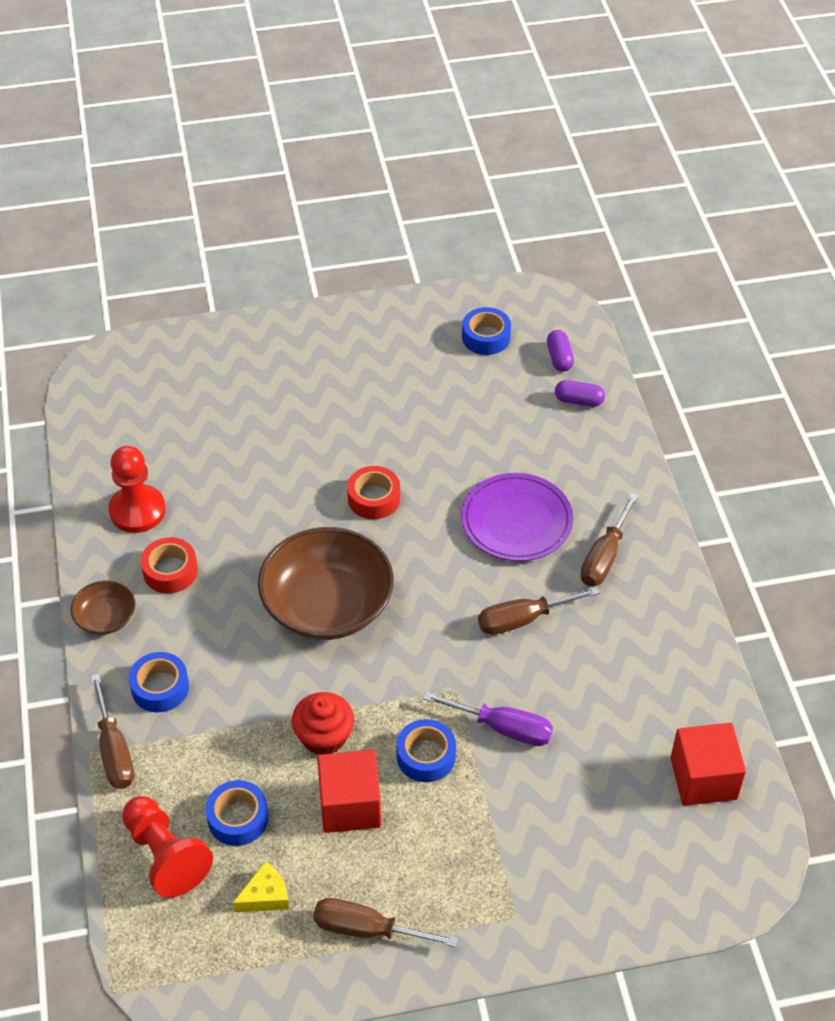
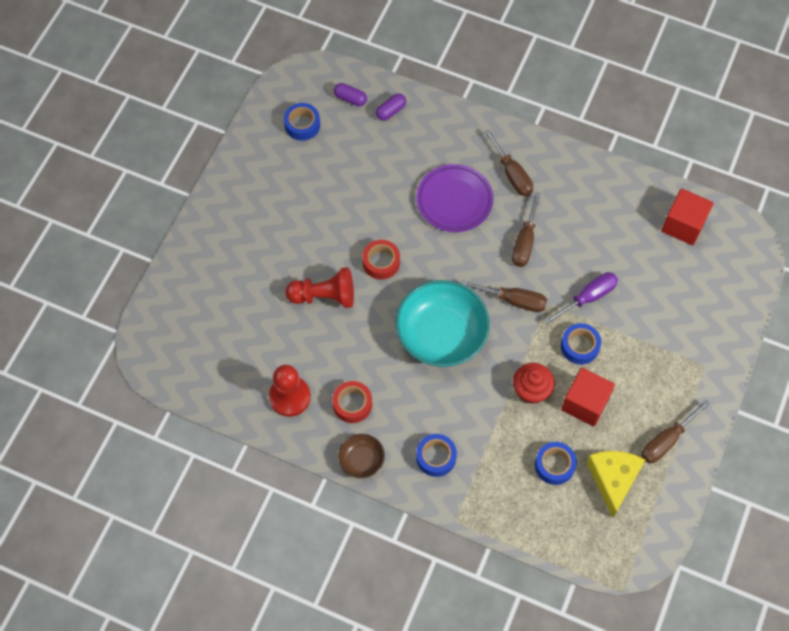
camera: 55 degrees left, 15 degrees up
(114, 750) = (463, 506): brown screwdriver -> brown screwdriver (514, 300)
(165, 855) = (553, 517): red pawn -> red pawn (324, 296)
(265, 896) = (613, 479): yellow cheese -> yellow cheese, size x1.77
(327, 605) = (441, 334): brown bowl -> turquoise bowl

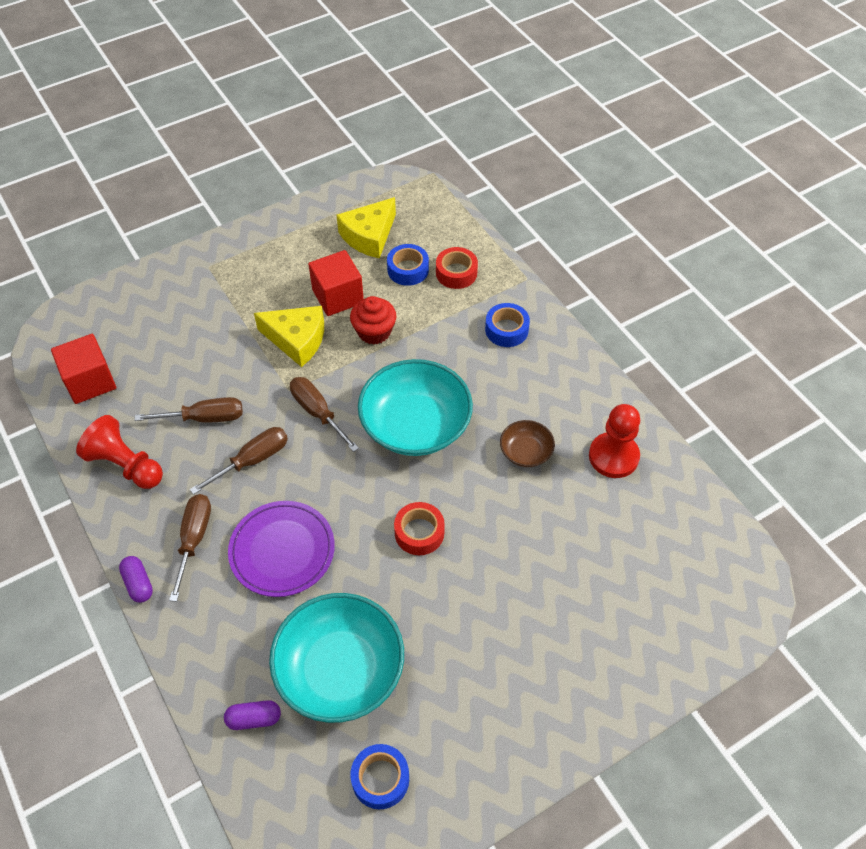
camera: 145 degrees left, 10 degrees down
(324, 296) = (508, 534): red pawn -> red pawn (126, 465)
(350, 99) = (289, 776): purple capsule -> purple capsule (138, 583)
(352, 404) = (553, 414): red tape -> red tape (456, 273)
(361, 460) = (578, 365): brown bowl -> brown bowl (526, 452)
(365, 160) = (340, 670): none -> turquoise bowl
(579, 346) = (297, 340): blue tape -> yellow cheese
(588, 297) = (246, 374): purple screwdriver -> none
(666, 440) = (299, 237): brown screwdriver -> brown screwdriver (204, 418)

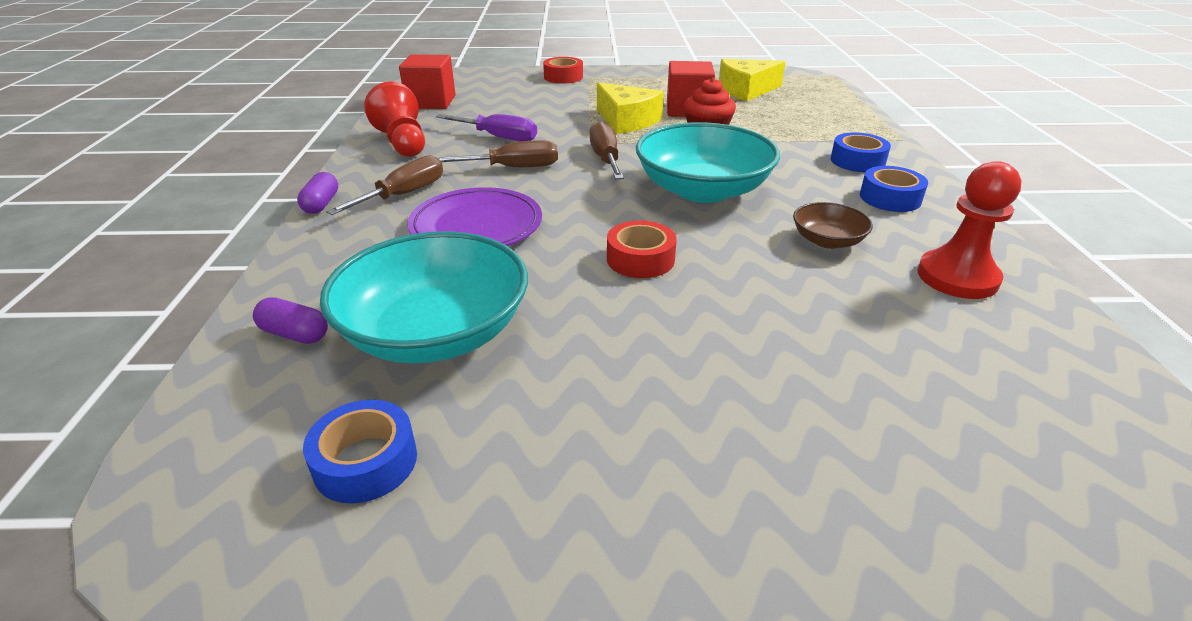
camera: 30 degrees right, 20 degrees down
(204, 418) = (498, 137): brown screwdriver -> purple screwdriver
(408, 270) = (770, 111): blue tape -> blue tape (890, 198)
(456, 273) = (821, 122): red tape -> red tape (563, 77)

